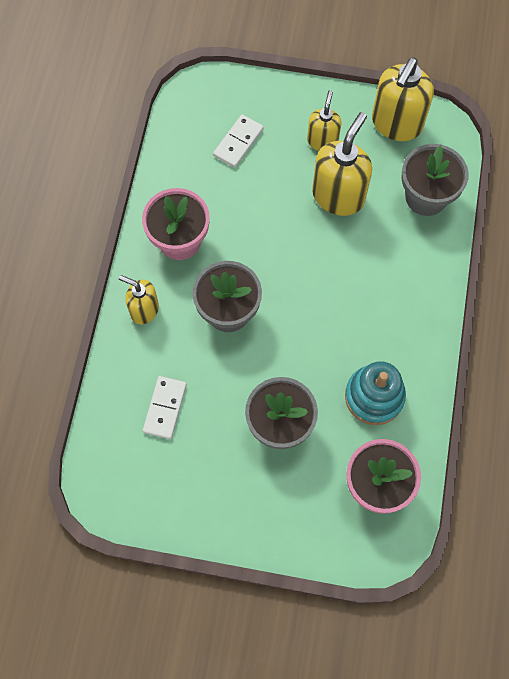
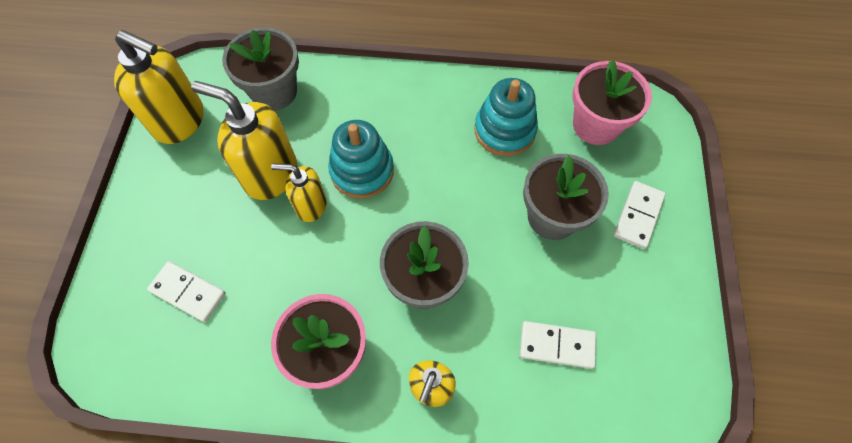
camera: 95 degrees left, 5 degrees down
(274, 503) = (638, 216): none -> white domino
(322, 141) = (195, 195): yellow soap dispenser -> yellow soap dispenser (311, 206)
(337, 268) = (362, 171): none -> turquoise stacking toy

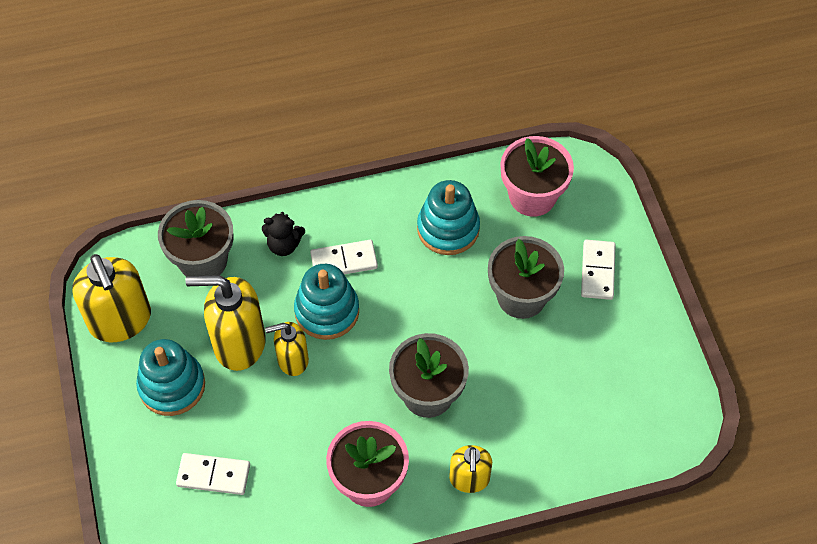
camera: 20 degrees left, 5 degrees down
(180, 121) = (120, 321): yellow soap dispenser -> yellow soap dispenser turned 60 degrees clockwise
(193, 193) = (172, 386): none -> turquoise stacking toy
(350, 100) = (284, 245): none -> black teddy bear
(556, 345) = (563, 407): white domino -> white domino (344, 261)

